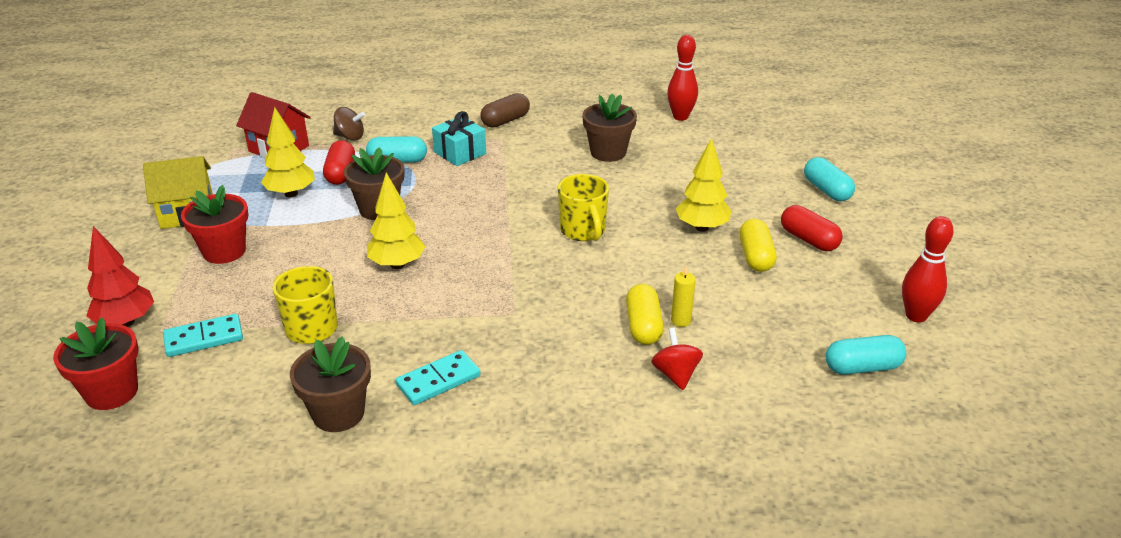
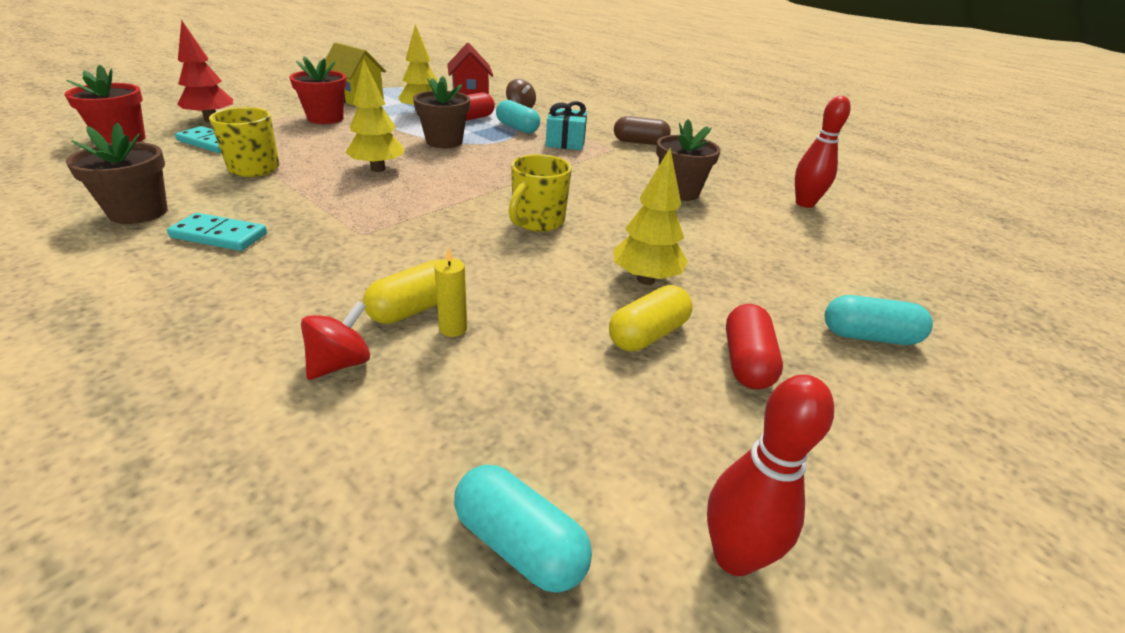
camera: 45 degrees right, 0 degrees up
(826, 190) = (869, 336): turquoise capsule -> turquoise capsule turned 75 degrees clockwise

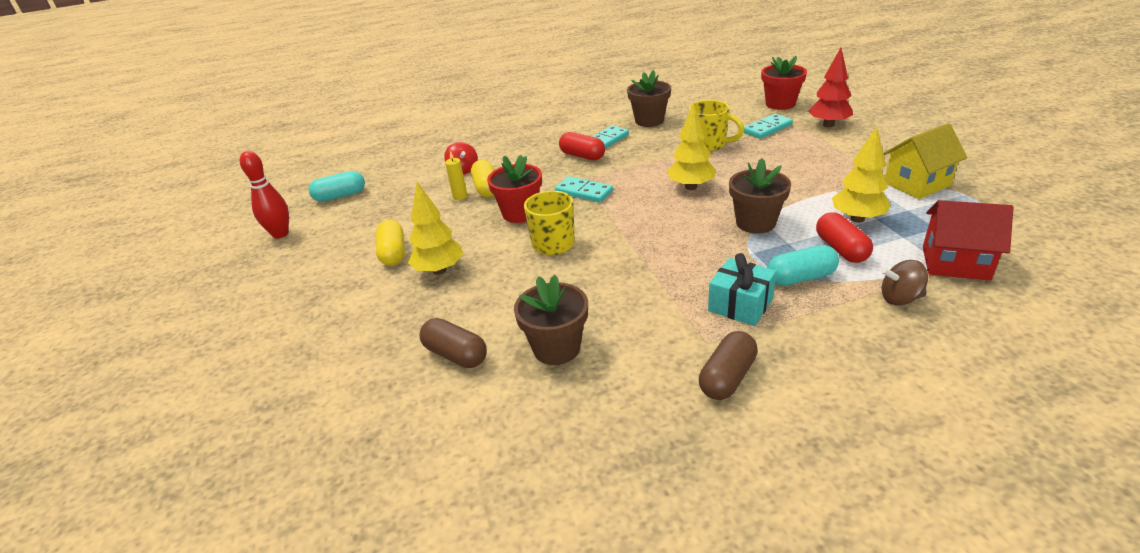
camera: 125 degrees right, 0 degrees up
(325, 118) = (835, 167): red flower pot -> red flower pot (520, 213)
(406, 224) = (584, 192): none -> turquoise domino
(739, 230) = (455, 355): none -> brown capsule
(746, 362) = (337, 279): red capsule -> red capsule (582, 156)
(804, 203) = (461, 454): red bowling pin -> none
(869, 336) = (289, 346): turquoise capsule -> none

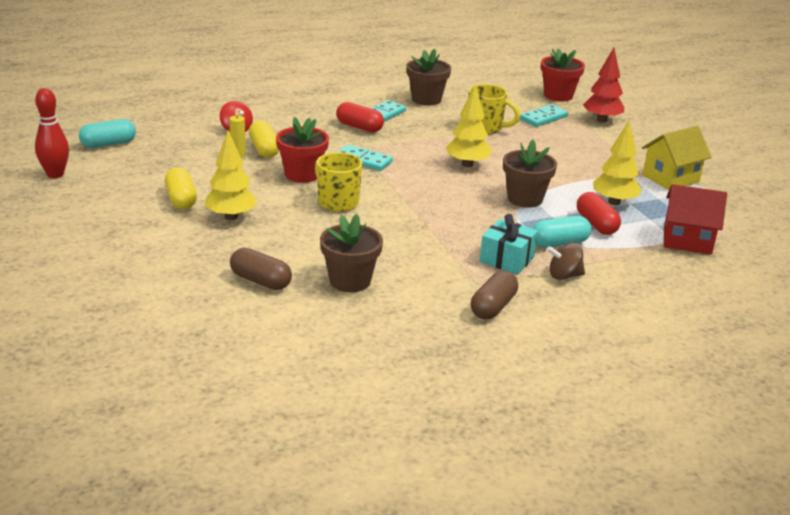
camera: 10 degrees left, 5 degrees down
(900, 298) = (637, 262): brown spinning top -> brown spinning top (564, 276)

